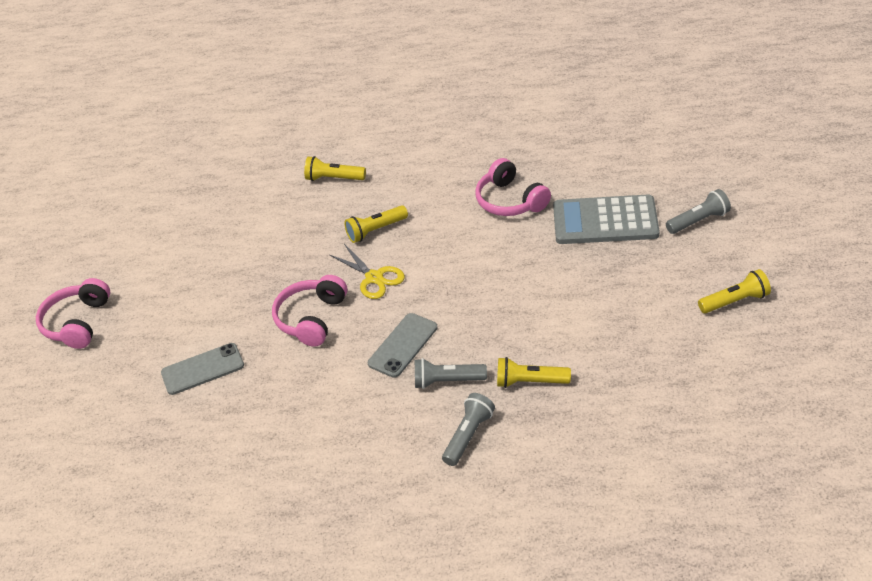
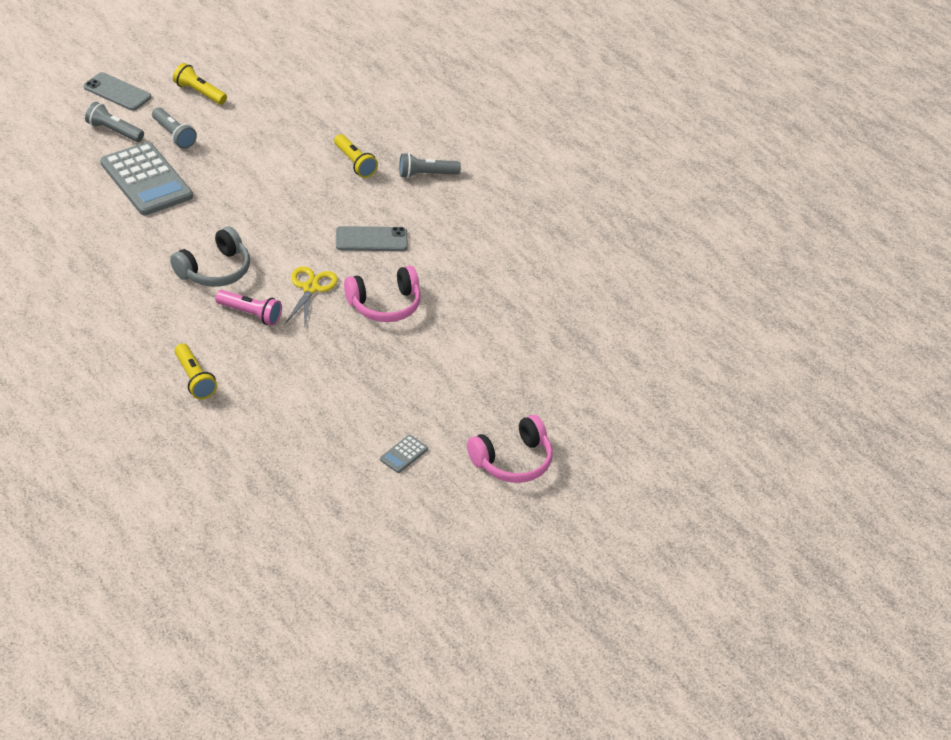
camera: 135 degrees left, 0 degrees up
(151, 262) = (404, 454): none -> grey calculator
(202, 369) = (488, 343): grey phone -> grey phone (117, 92)
(375, 230) = (250, 314): yellow flashlight -> pink flashlight
(446, 226) = (214, 270): none -> grey headphones
(447, 381) = (387, 203): grey flashlight -> grey flashlight (174, 135)
(510, 201) = (153, 244): pink headphones -> none

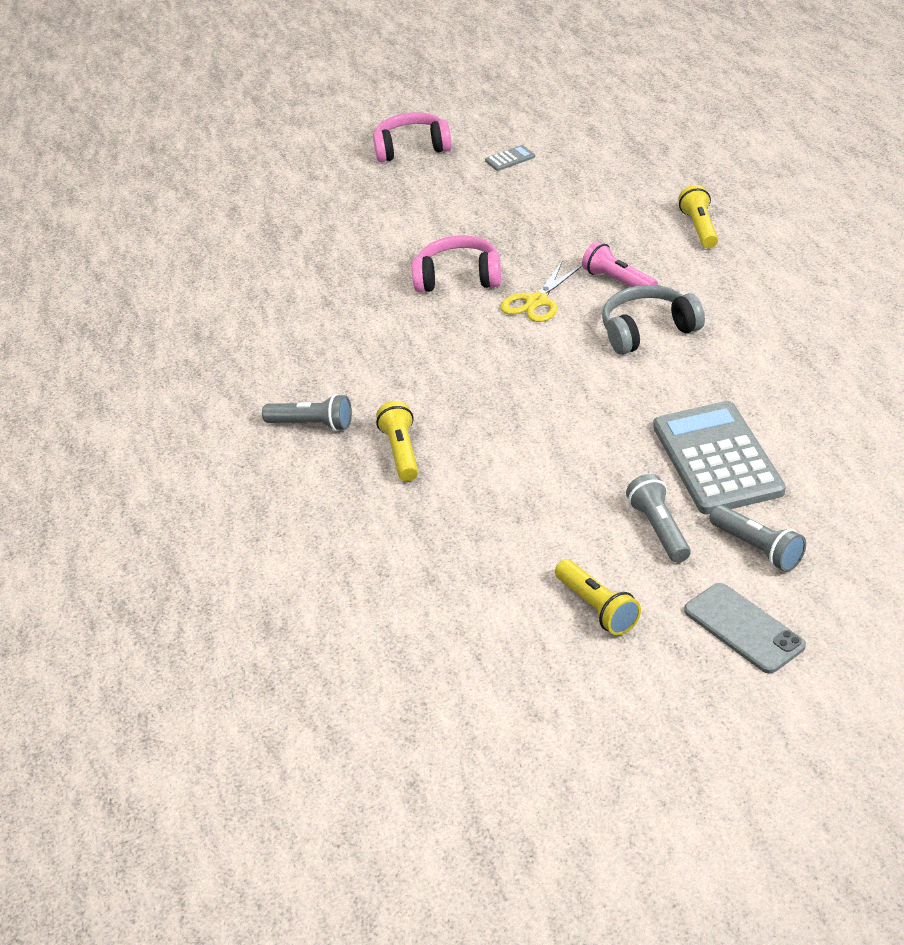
camera: 150 degrees left, 5 degrees down
(371, 239) = (435, 348): grey phone -> none

